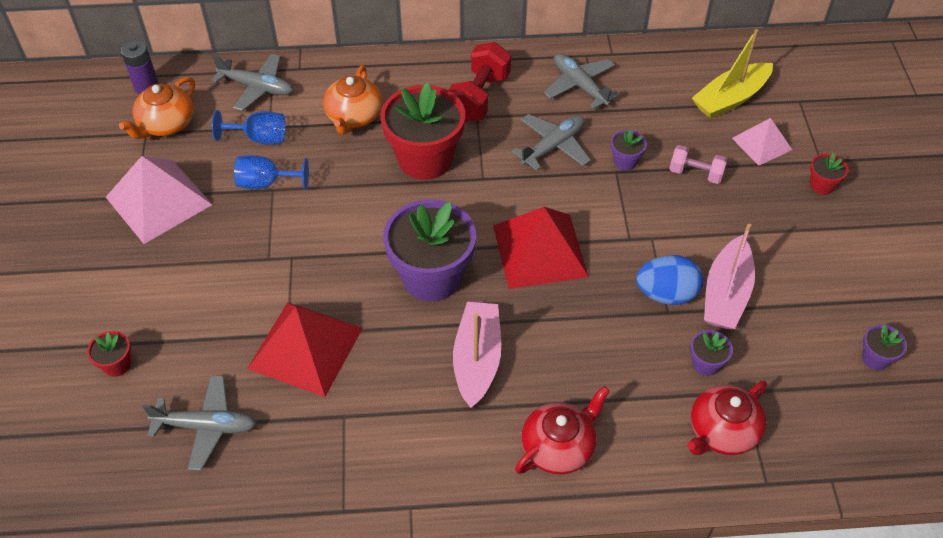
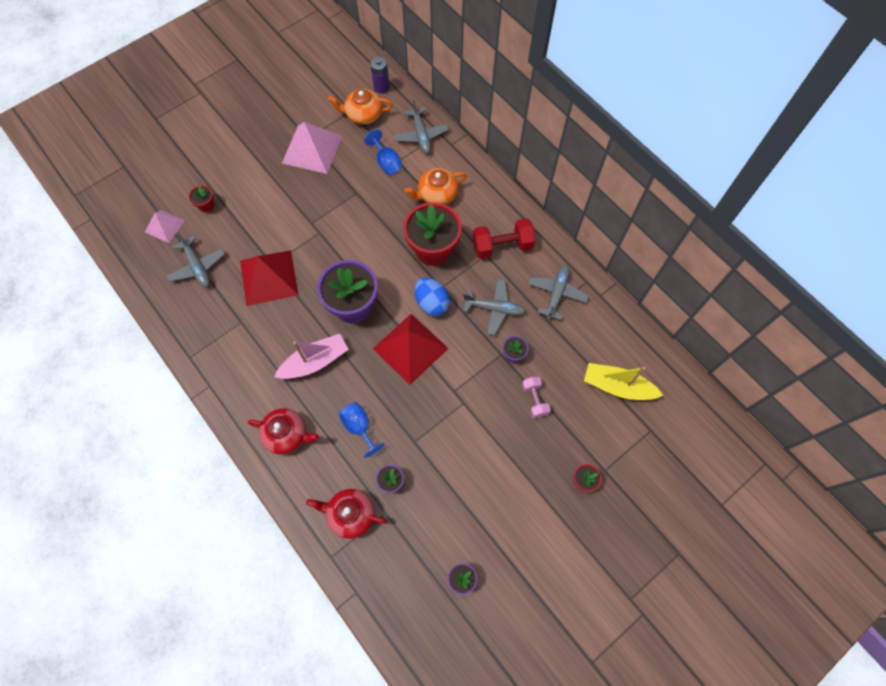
camera: 55 degrees right, 15 degrees up
(266, 183) = (358, 187): blue goblet -> blue goblet (359, 427)
(666, 294) = (427, 433): blue egg -> blue egg (432, 303)
(726, 294) = (450, 467): pink boat -> none
(762, 143) = (591, 426): pink pyramid -> pink pyramid (165, 226)

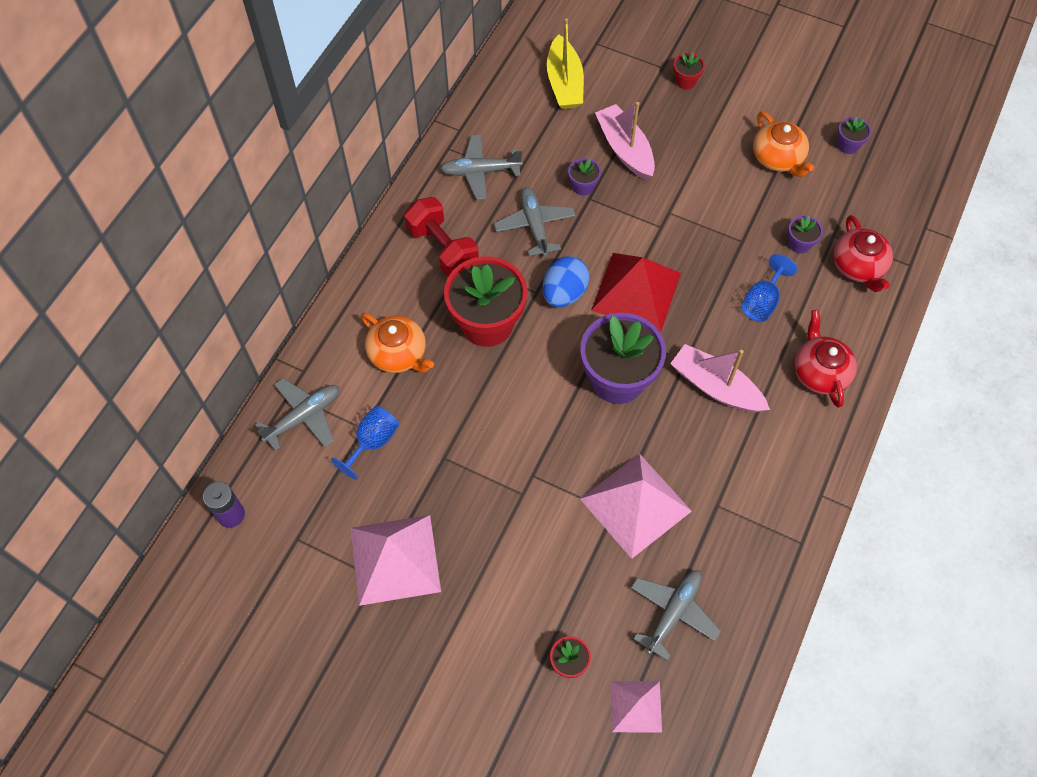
camera: 115 degrees left, 5 degrees down
(269, 277) = (635, 505): red pyramid -> pink pyramid
(363, 115) = (297, 516): orange teapot -> orange teapot (778, 158)
(534, 400) = (625, 149): pink dumbbell -> pink boat

